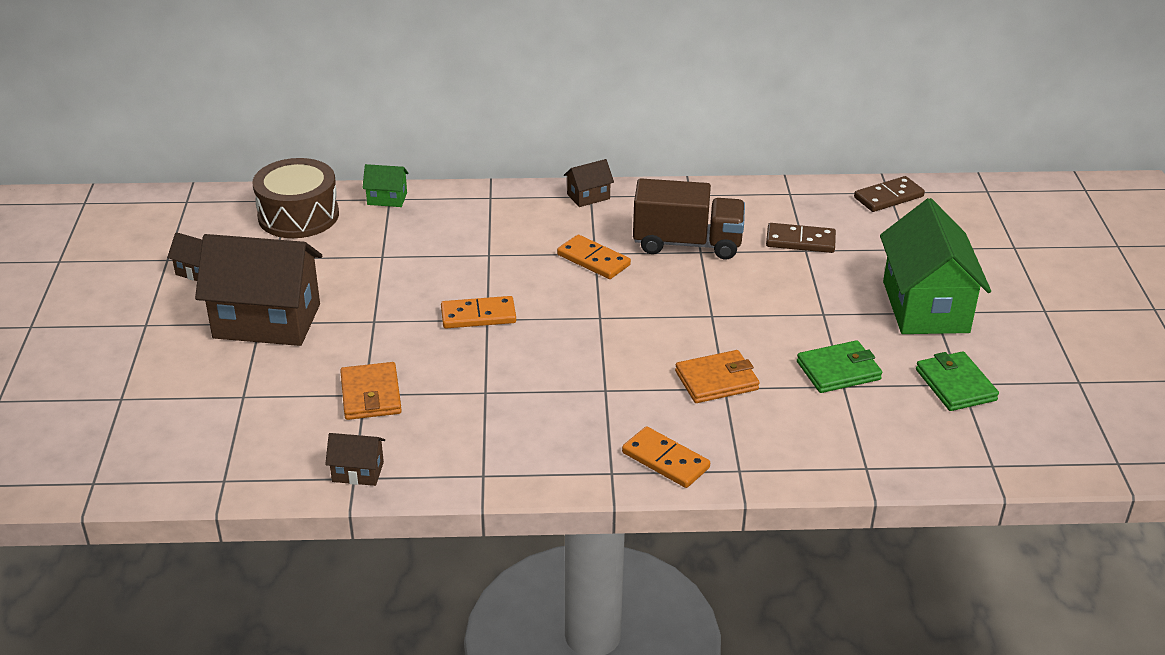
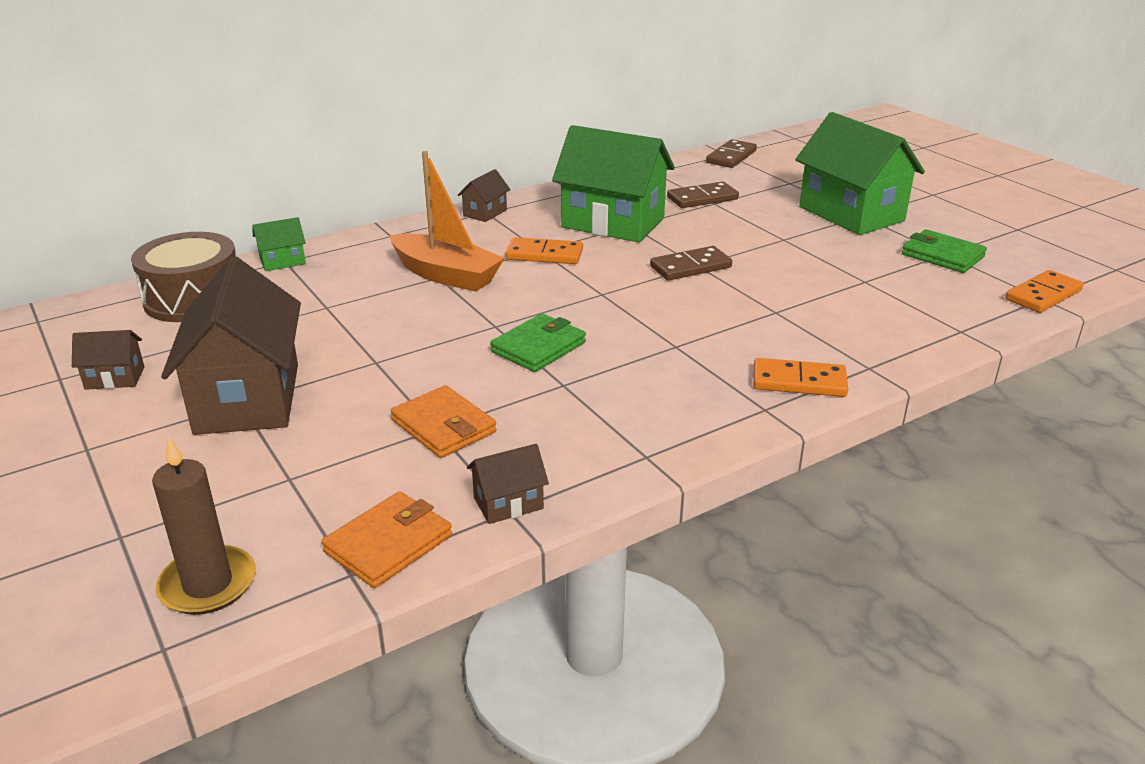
camera: 30 degrees left, 5 degrees down
(143, 452) = (208, 584): none -> brown candle
(267, 321) = (248, 398): brown house -> brown house turned 75 degrees counterclockwise
(478, 316) = (483, 325): orange domino -> orange domino (1043, 295)
(495, 255) = (446, 275): none -> orange boat
(687, 243) = (613, 223): brown truck -> green house
(703, 316) = (690, 267): none -> brown domino
(716, 380) = (762, 308): orange wallet -> orange wallet (388, 544)
(838, 370) = (847, 272): green wallet -> green wallet (538, 347)

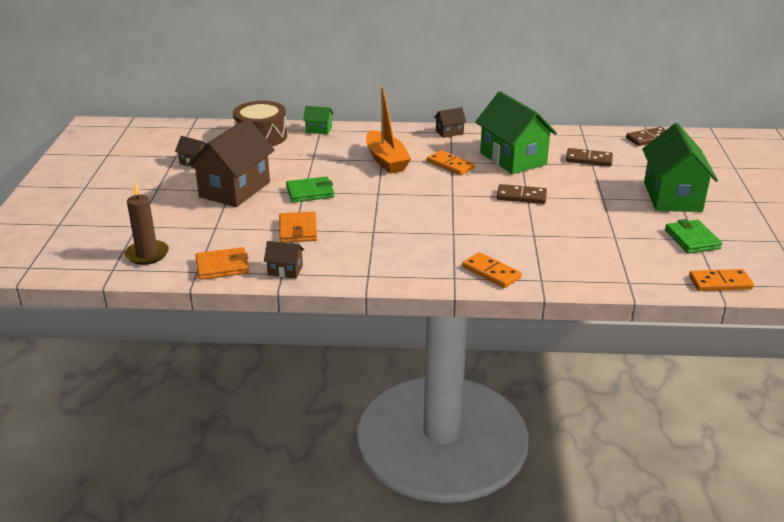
camera: 35 degrees right, 0 degrees up
(538, 347) = (384, 210): green wallet -> green wallet (310, 192)

